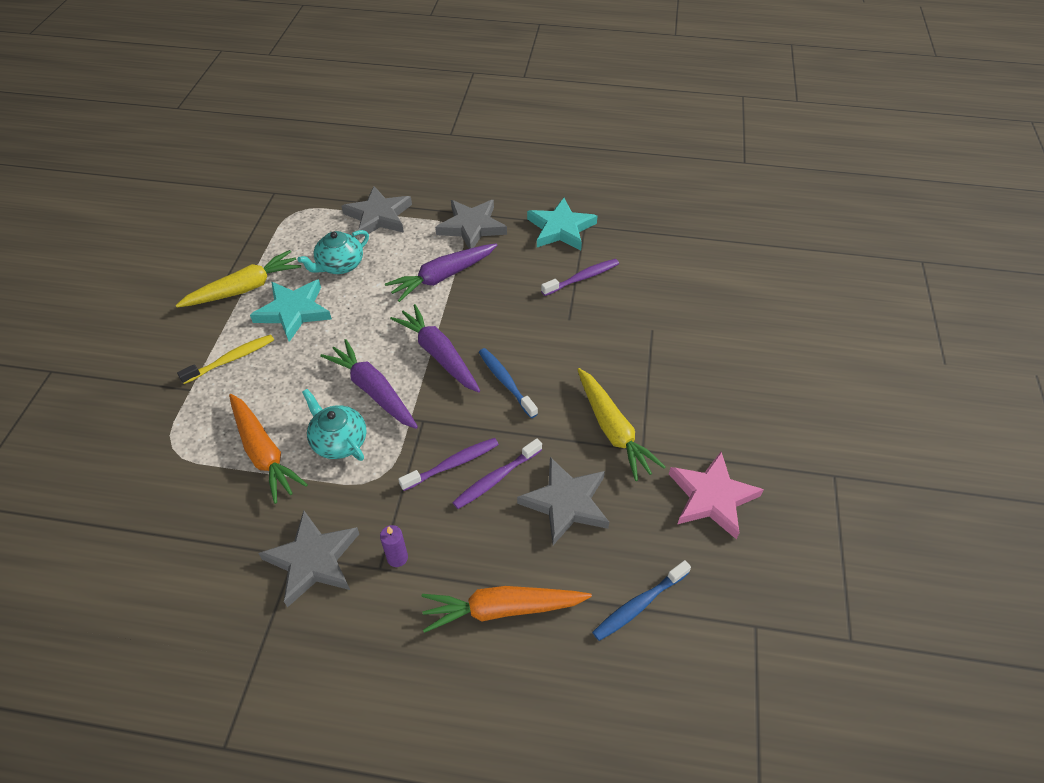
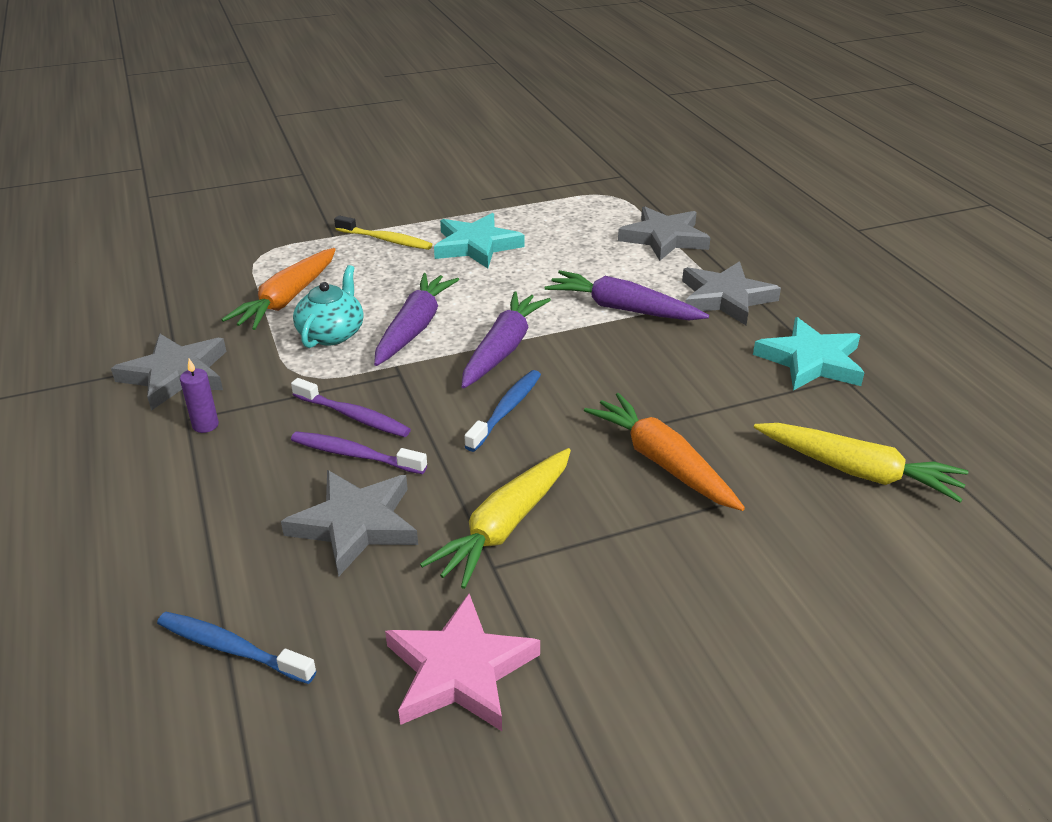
camera: 60 degrees right, 15 degrees down
(244, 288) = (479, 211): yellow carrot -> yellow carrot (857, 471)
(340, 265) = (566, 244): turquoise teapot -> none
(502, 609) = (172, 526): orange carrot -> orange carrot (662, 462)
(582, 278) = (744, 409): purple toothbrush -> none

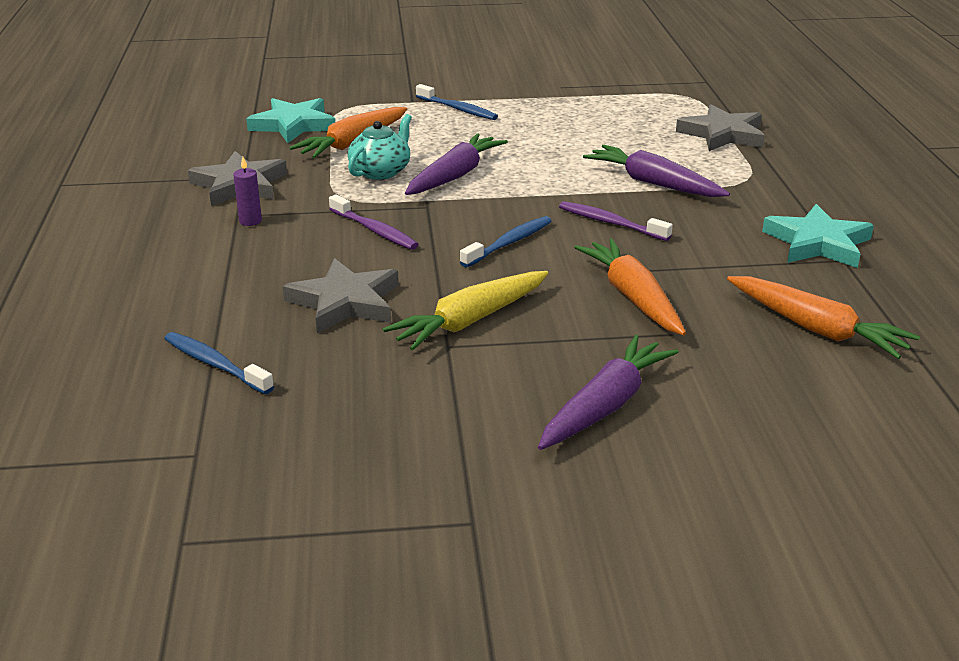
camera: 15 degrees right, 5 degrees down
(355, 455) = (364, 256): purple toothbrush -> purple toothbrush (610, 223)
(386, 240) = (458, 109): yellow toothbrush -> blue toothbrush
(459, 670) = (388, 406): pink star -> none
(476, 246) = (539, 122): turquoise star -> turquoise star (293, 125)
(503, 349) = (527, 200): purple carrot -> purple carrot (605, 406)
(725, 298) = (759, 186): grey star -> none
(857, 471) = (816, 329): yellow carrot -> orange carrot

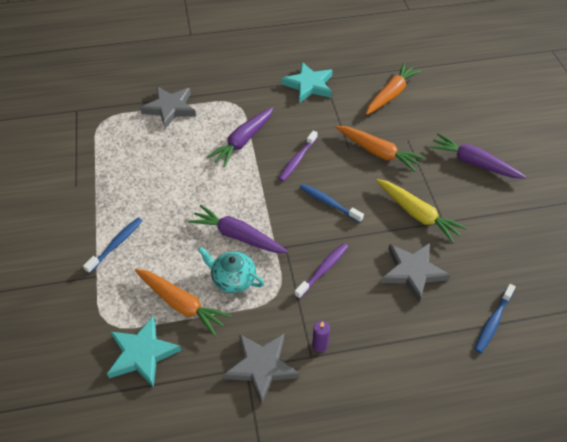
camera: 95 degrees left, 20 degrees up
(633, 297) = (378, 152): orange carrot -> orange carrot turned 120 degrees counterclockwise

